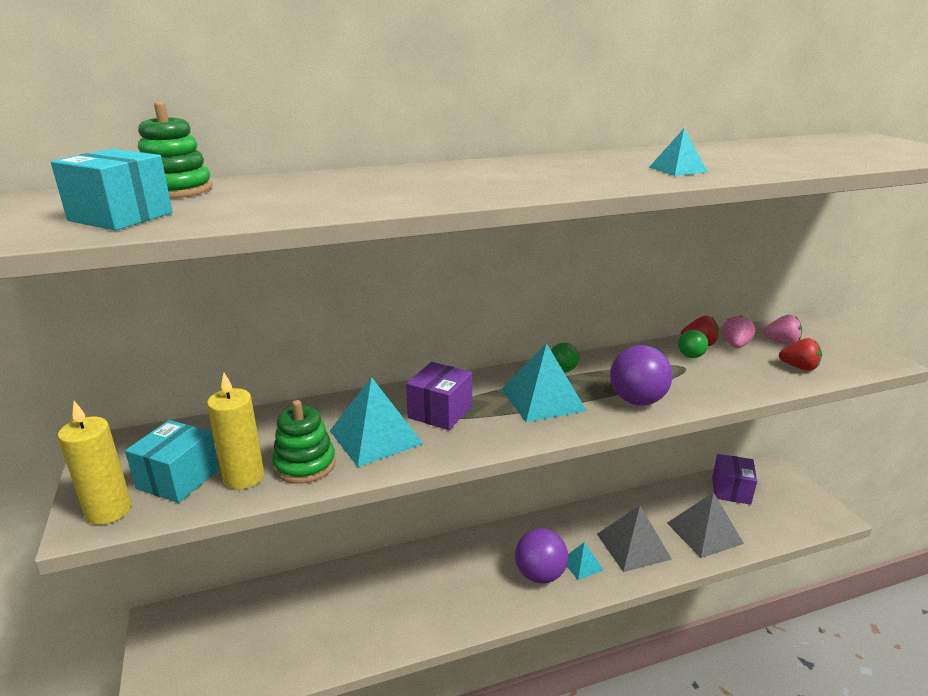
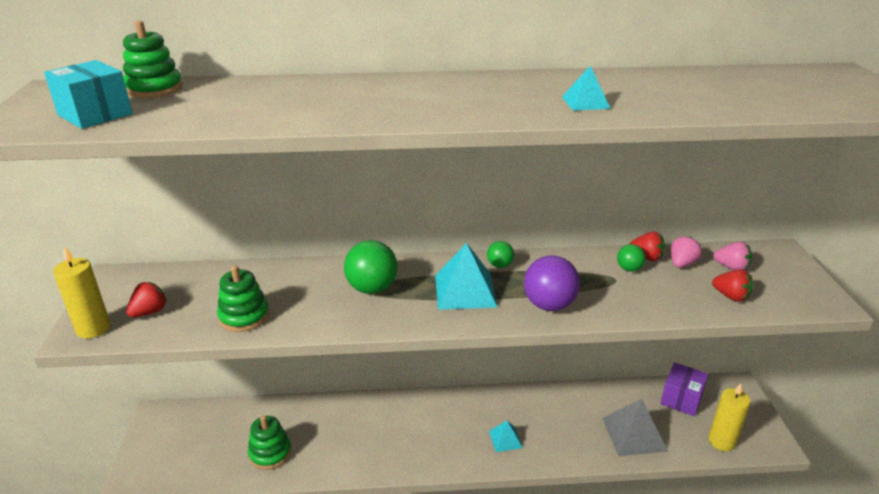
camera: 15 degrees right, 5 degrees up
(178, 479) = (149, 312): turquoise box -> red strawberry
(244, 477) = (195, 319): yellow candle -> yellow candle (721, 441)
(323, 636) = (270, 453): none -> green stacking toy
(375, 437) = (309, 302): turquoise pyramid -> none
(440, 412) = (372, 288): purple box -> green ball
(540, 574) = (464, 440): purple ball -> none
(633, 546) = (560, 432): grey pyramid -> none

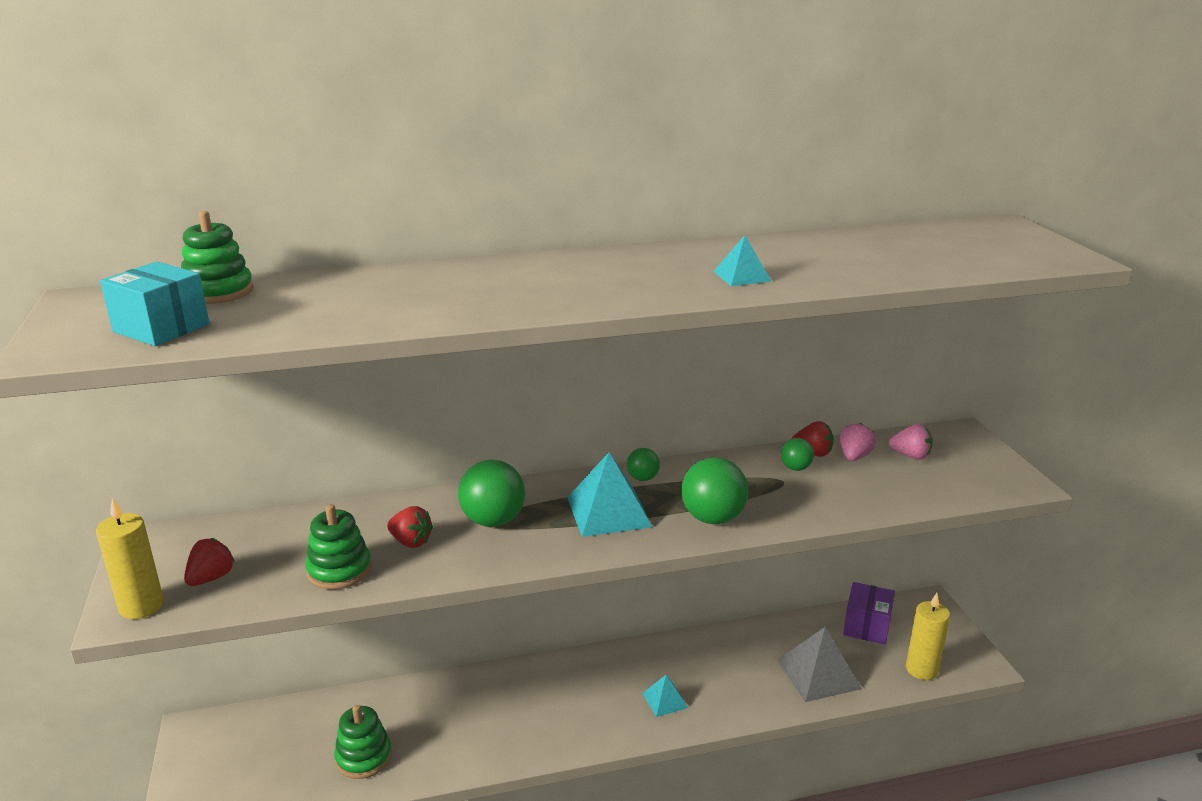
camera: 10 degrees left, 5 degrees down
(549, 305) = (712, 518): purple ball -> green ball
(730, 296) = (916, 488): red strawberry -> red strawberry (411, 542)

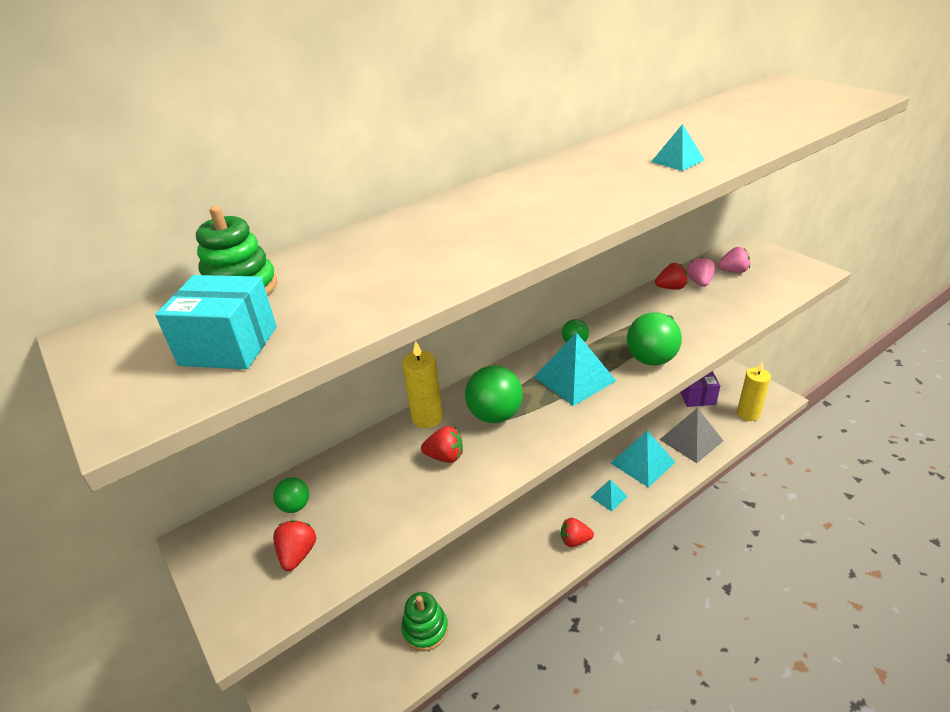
camera: 20 degrees left, 10 degrees up
(141, 606) = (253, 608): yellow candle -> yellow candle (427, 418)
(339, 570) = (407, 504): green stacking toy -> none
(589, 731) = (575, 540): none -> red strawberry
(735, 678) = (642, 462): none -> turquoise pyramid
(795, 468) = (670, 302): green ball -> green ball (295, 506)

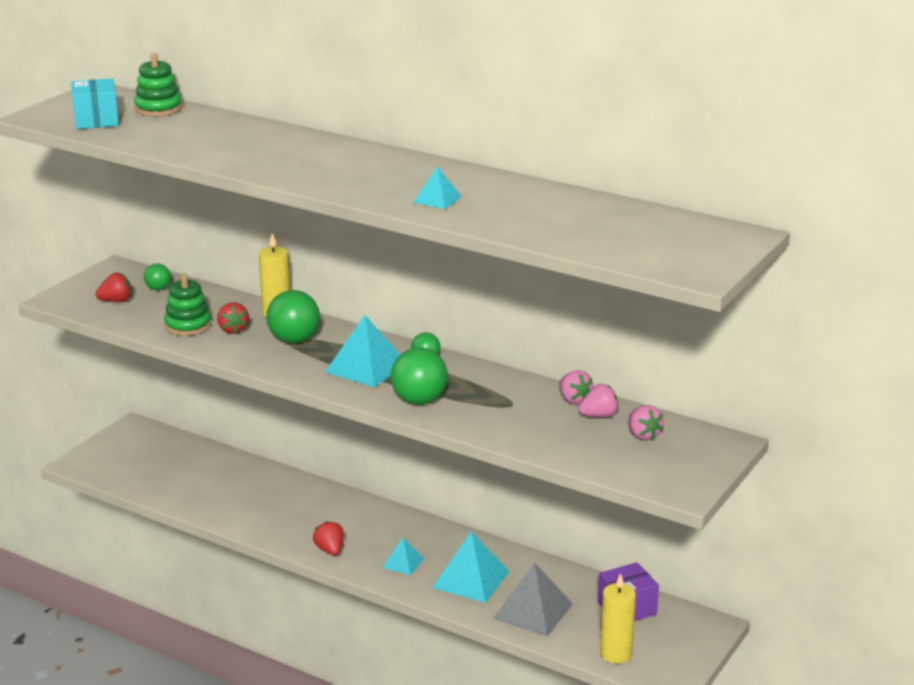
camera: 65 degrees right, 10 degrees down
(425, 629) = (194, 489): green stacking toy -> green stacking toy (188, 325)
(671, 288) = (574, 400): red strawberry -> pink strawberry

